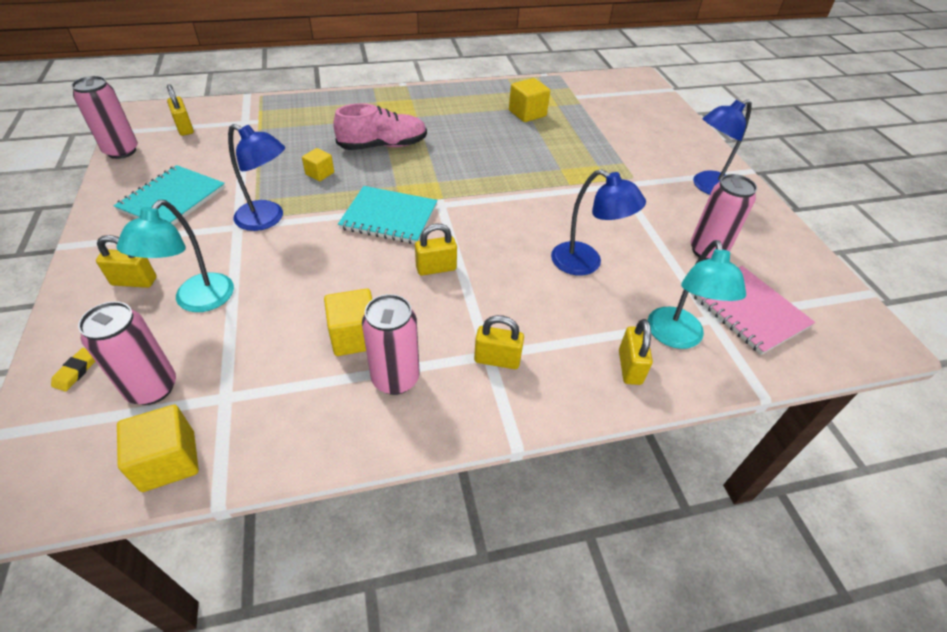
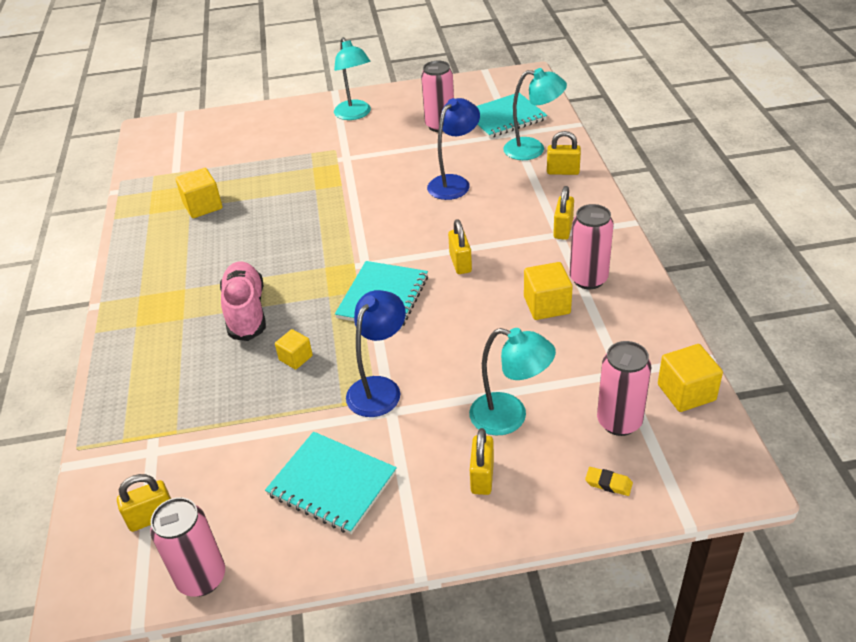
camera: 80 degrees left, 5 degrees down
(707, 187) = (355, 114): blue lamp -> turquoise lamp
(748, 310) = (504, 118): pink notebook -> turquoise notebook

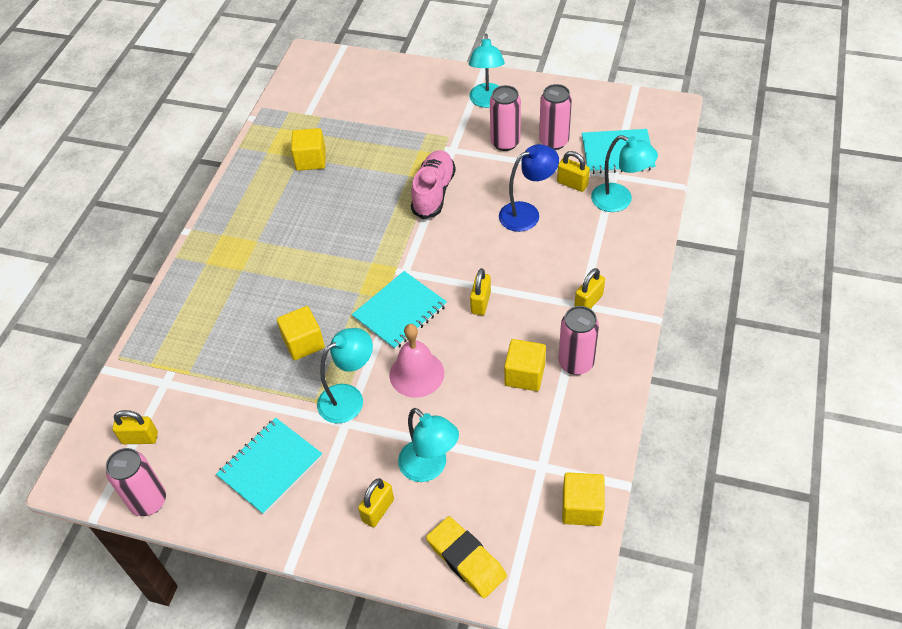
camera: 25 degrees right, 10 degrees up
(246, 311) = (290, 282): pink shoe -> pink shoe (433, 192)
(295, 358) = (303, 343): yellow cube -> yellow cube, size x1.59
(332, 484) = (270, 466): turquoise notebook -> turquoise notebook turned 75 degrees clockwise
(379, 388) = (349, 398): blue lamp -> turquoise lamp
(437, 342) = (416, 374): none -> pink bell
(563, 171) = (630, 237): yellow padlock -> yellow padlock (572, 184)
(608, 483) = (466, 559): yellow eraser -> yellow eraser, size x2.19
(619, 422) = (510, 510): pink can -> pink can (505, 142)

